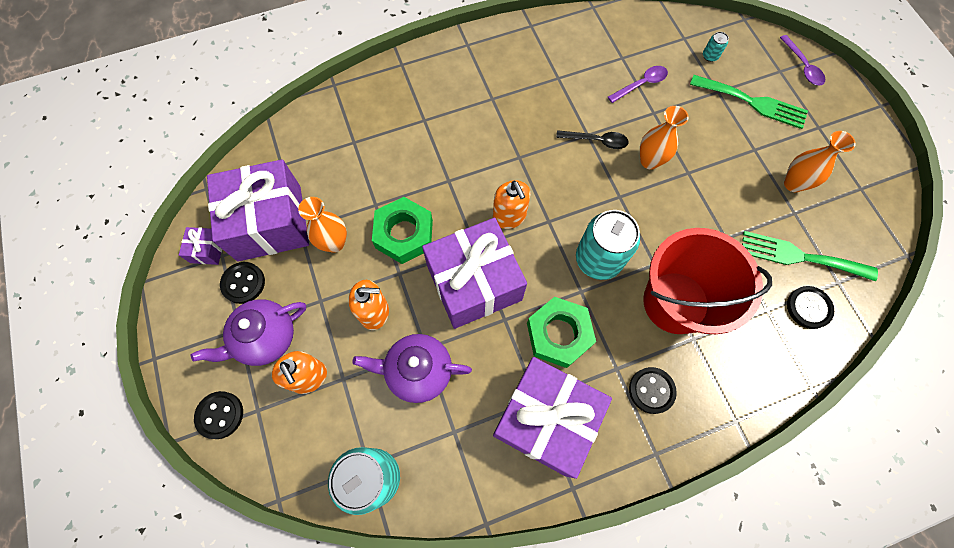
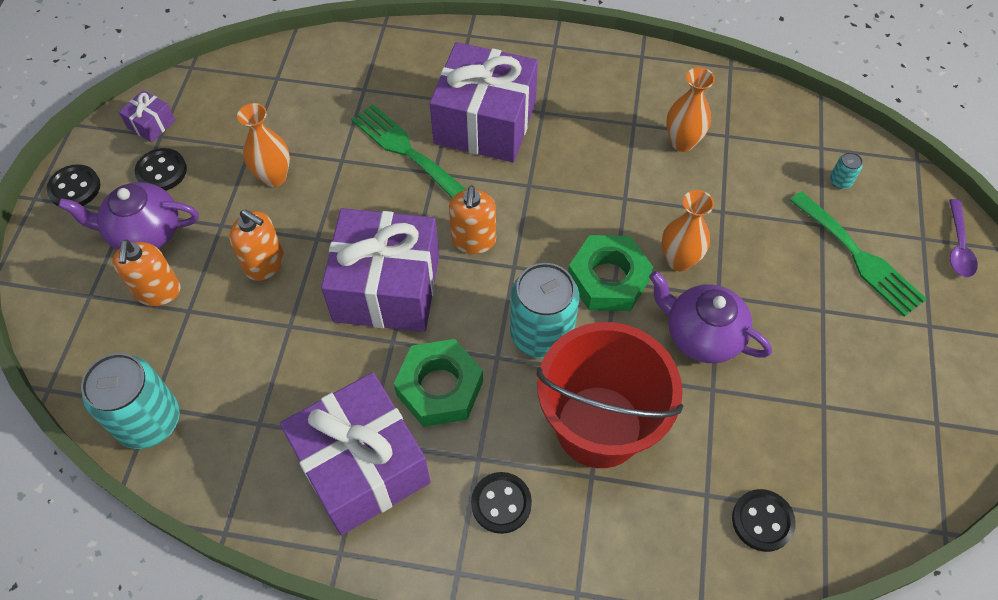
camera: 30 degrees right, 10 degrees down
(220, 415) = (53, 281): black button -> black button (75, 188)
(269, 222) = (226, 127): purple gift -> purple gift (485, 123)
(404, 234) = (349, 203): green nut -> green nut (608, 279)
(418, 371) = (266, 344): purple teapot -> purple teapot (701, 335)
(596, 141) = (630, 209): black spoon -> none
(641, 84) = (729, 174): purple spoon -> none
(793, 183) = (846, 372): orange vase -> orange vase (682, 142)
(800, 256) = (793, 458): green fork -> green fork (405, 150)

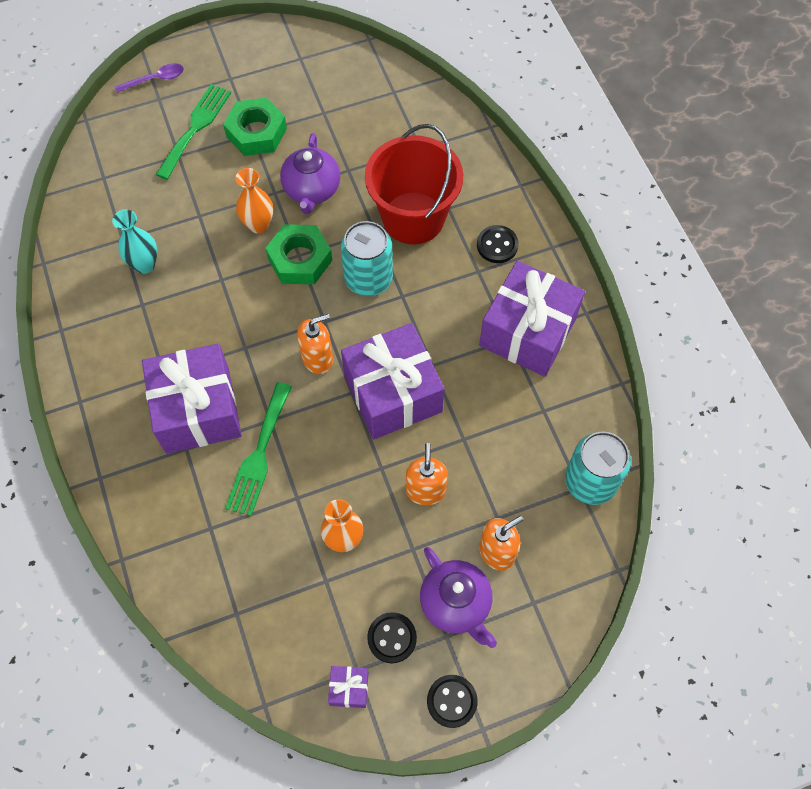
camera: 120 degrees left, 5 degrees up
(440, 388) = (446, 317): green nut -> green nut (256, 132)
(682, 142) = (145, 265): orange vase -> turquoise vase
(762, 521) = (418, 118): black button -> none
(840, 181) = (131, 157): turquoise can -> none

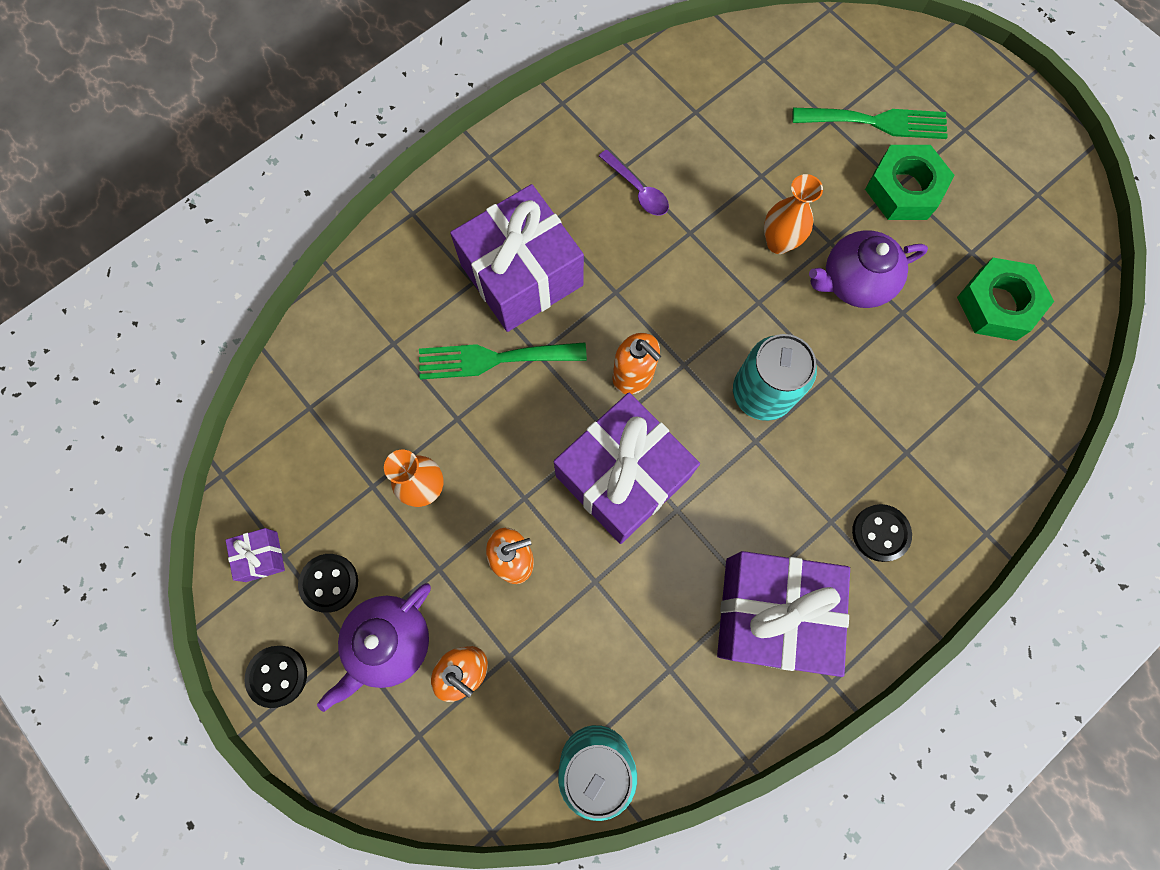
camera: 70 degrees right, 10 degrees up
(145, 265) = (674, 147): turquoise vase -> none
(155, 79) = (920, 53): purple spoon -> purple spoon (638, 190)
(300, 259) = (753, 306): green nut -> green nut (997, 304)
(413, 218) = (871, 415): red bucket -> none

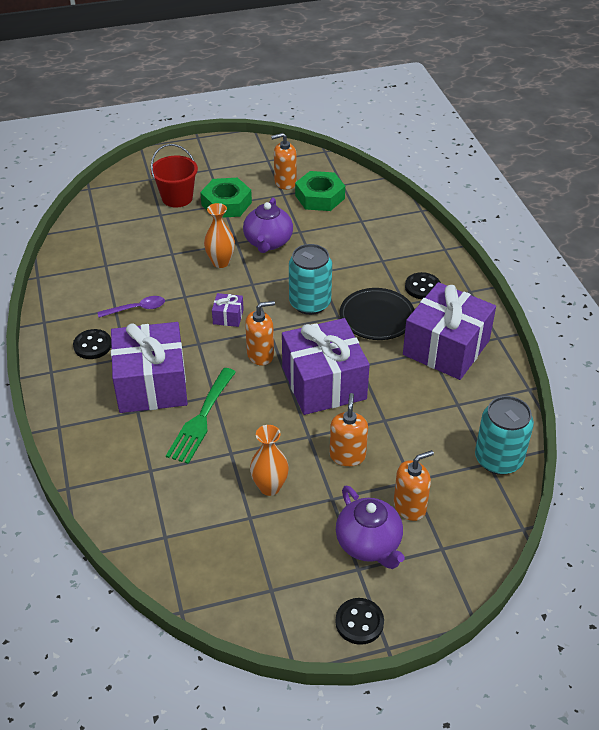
camera: 65 degrees left, 30 degrees down
(261, 556) = (262, 604): purple gift -> purple gift (228, 317)
(329, 583) = (307, 567): black button -> black button (92, 345)
(782, 494) = (377, 317): none -> black plate
(877, 122) = (177, 198): green fork -> red bucket
(1001, 242) = (285, 182): none -> orange soap dispenser

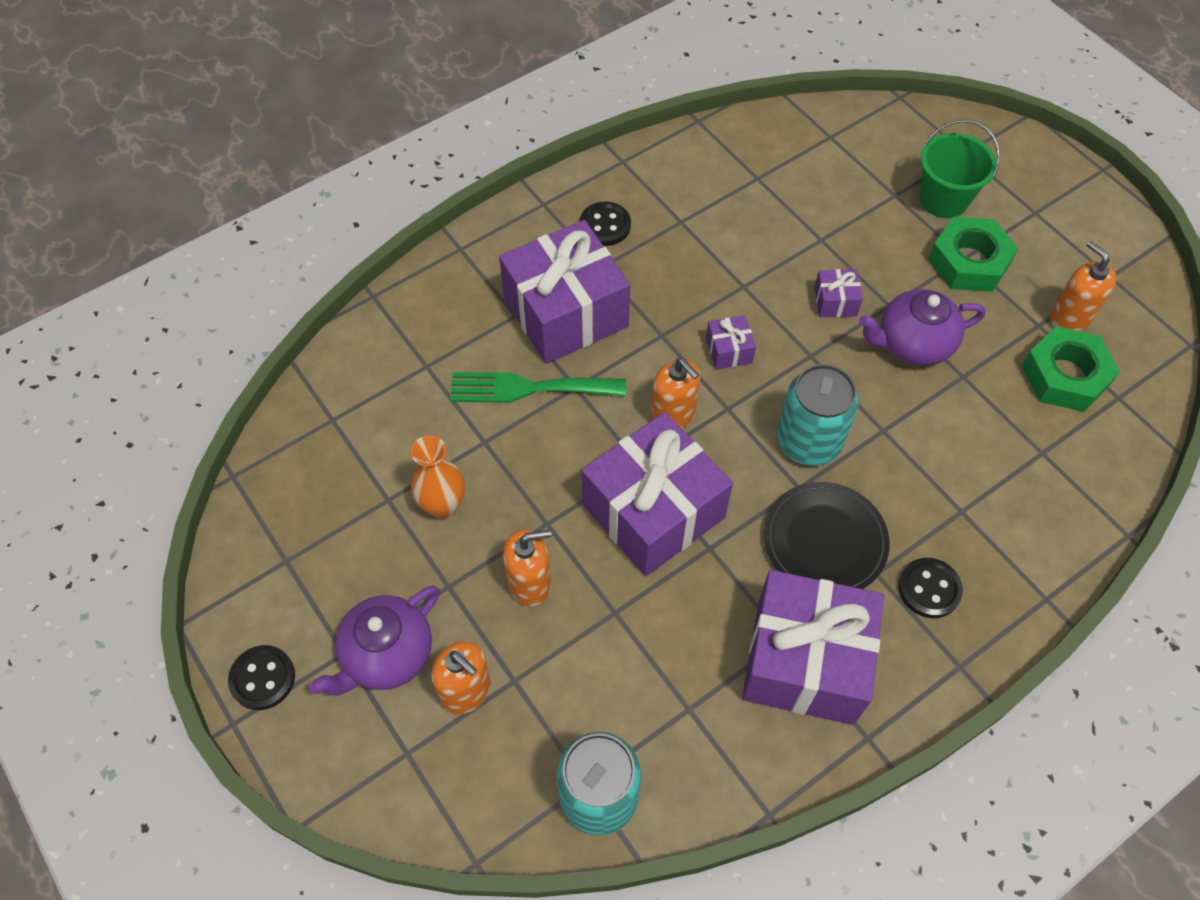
camera: 70 degrees right, 15 degrees up
(137, 309) = (692, 243): purple spoon -> none
(177, 198) = (943, 199): red bucket -> green bucket
(220, 262) = (835, 302): orange vase -> purple gift

